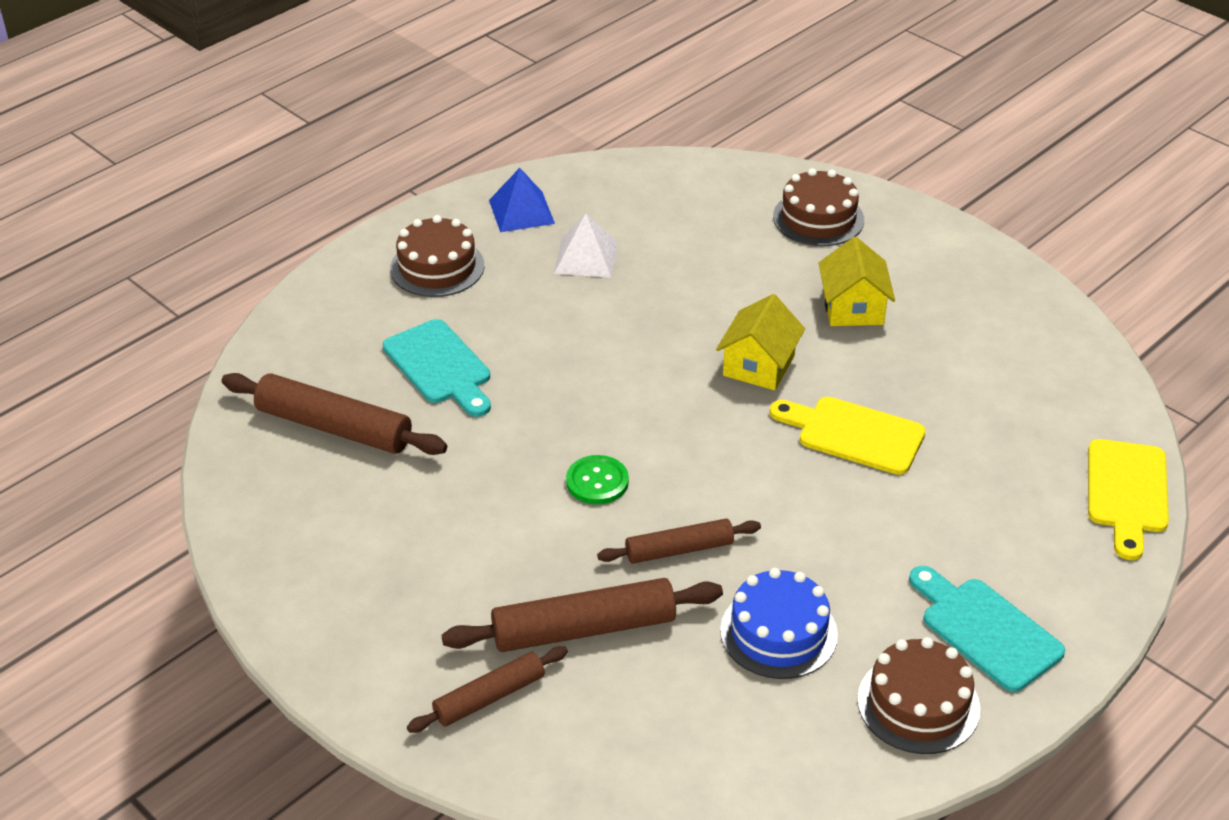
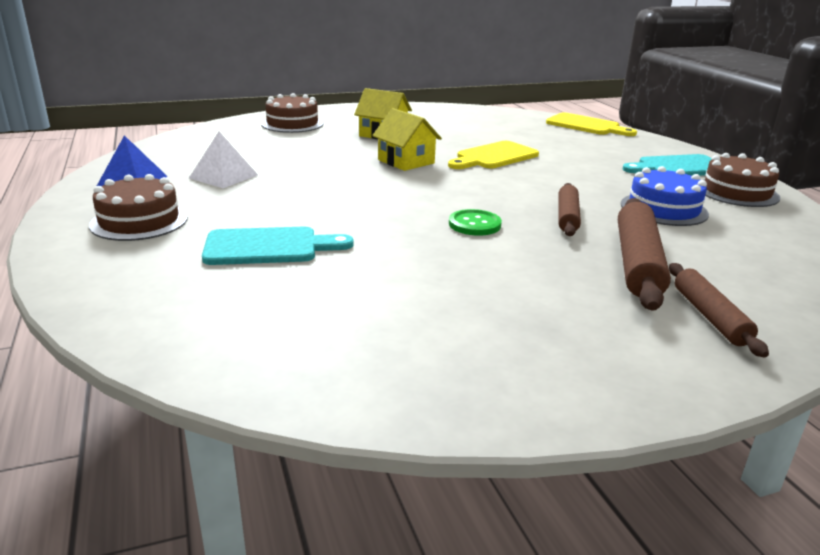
camera: 65 degrees left, 15 degrees down
(334, 427) = (286, 311): brown rolling pin -> none

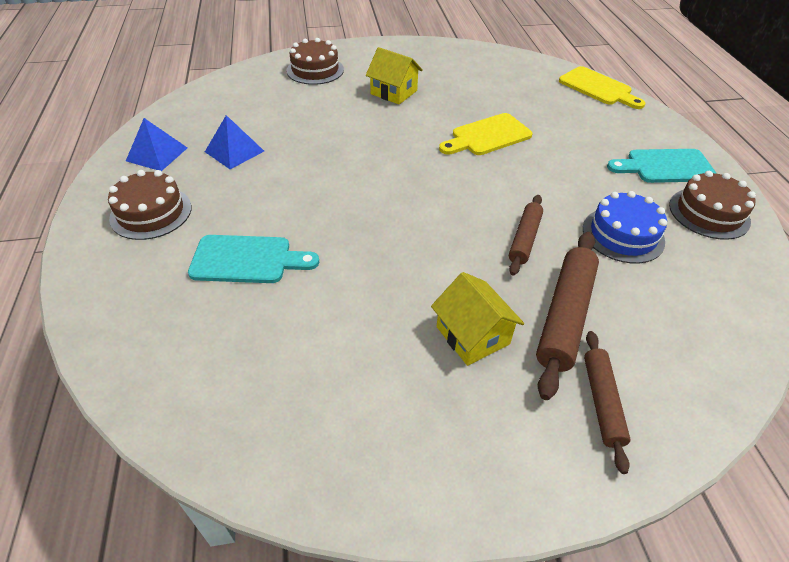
camera: 10 degrees right, 20 degrees up
(223, 176) = (234, 151): white pyramid -> blue pyramid
(406, 161) = (402, 139): yellow house -> yellow house (472, 335)
(474, 224) = (434, 243): green button -> none

